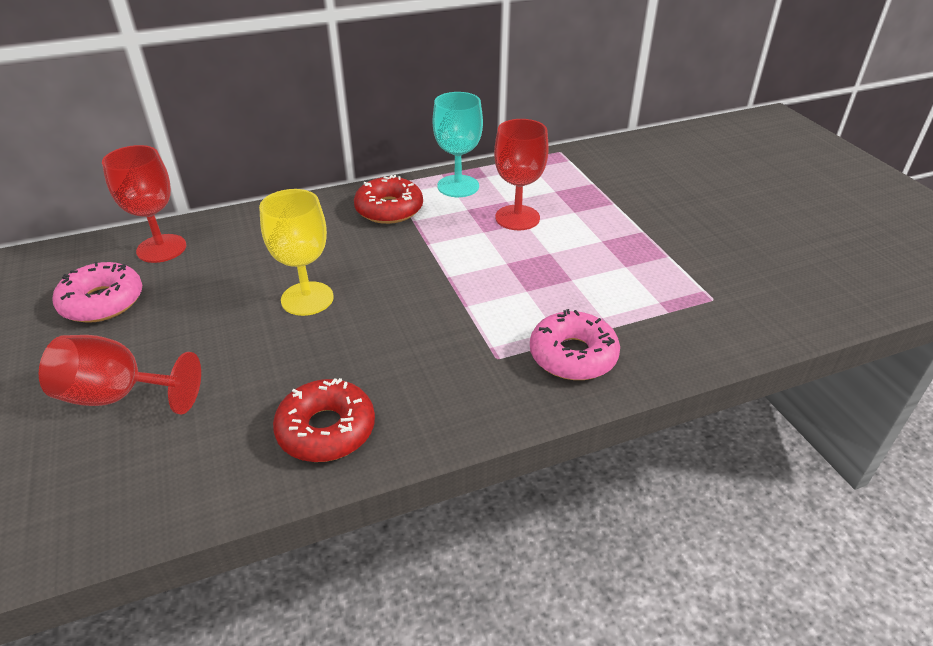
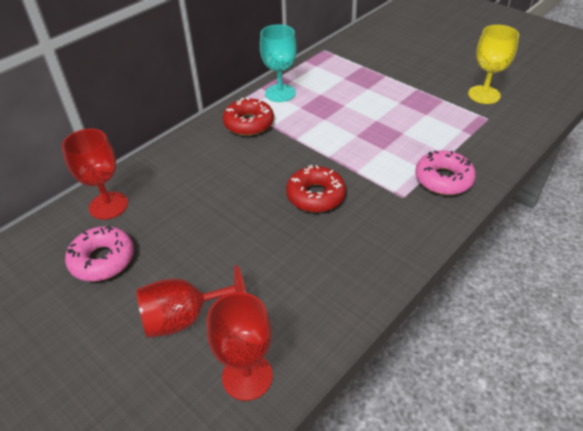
camera: 25 degrees left, 5 degrees up
(307, 299) = (251, 203): yellow goblet -> yellow goblet (484, 95)
(326, 430) = (344, 280): red donut -> red donut (315, 195)
(517, 218) = (337, 103): red goblet -> red goblet (247, 376)

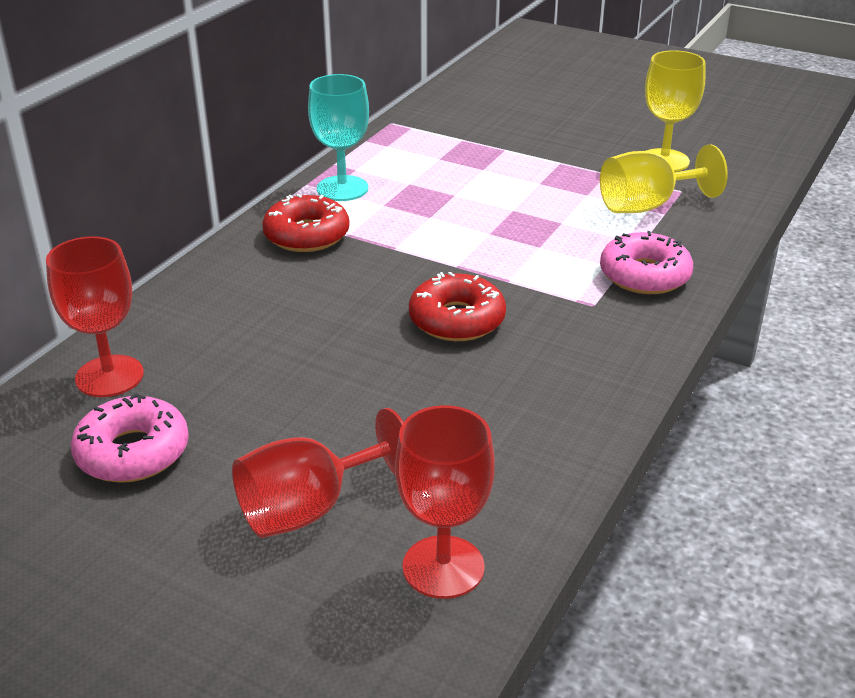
camera: 15 degrees left, 10 degrees down
(462, 127) = (647, 206): none -> yellow goblet

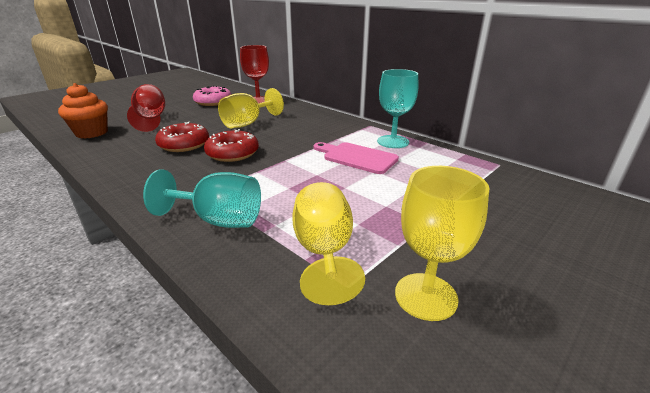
camera: 105 degrees right, 5 degrees down
(299, 344) = (248, 123): none -> yellow goblet
(306, 235) = (341, 130): red donut -> red donut (184, 144)
(417, 211) = (357, 157): none -> pink cutting board
(443, 567) = (91, 133): red goblet -> orange cupcake
(644, 275) = (219, 220): pink donut -> turquoise goblet

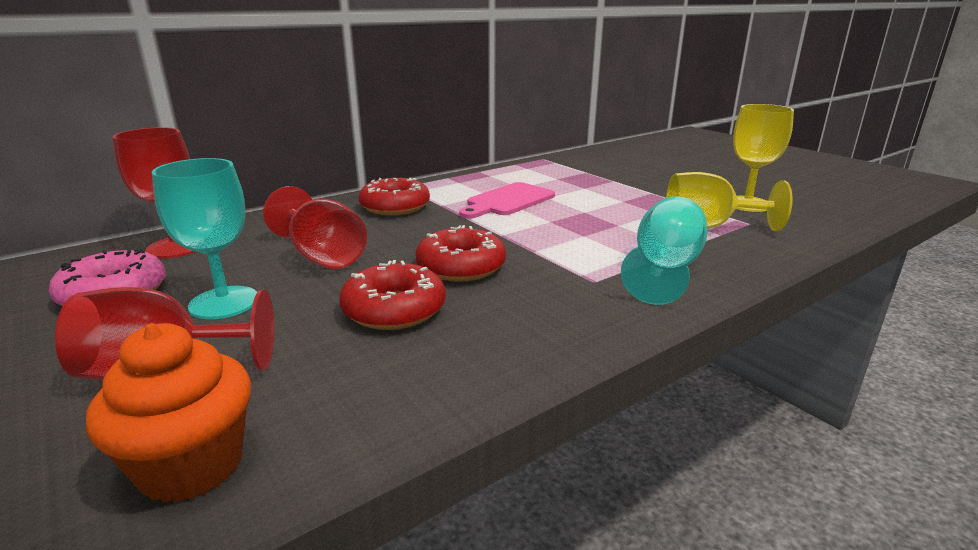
camera: 80 degrees left, 5 degrees down
(248, 123) = (322, 256): yellow goblet -> red goblet
(327, 128) = (395, 207): none -> red donut
(393, 142) = (469, 183): turquoise goblet -> turquoise goblet (224, 302)

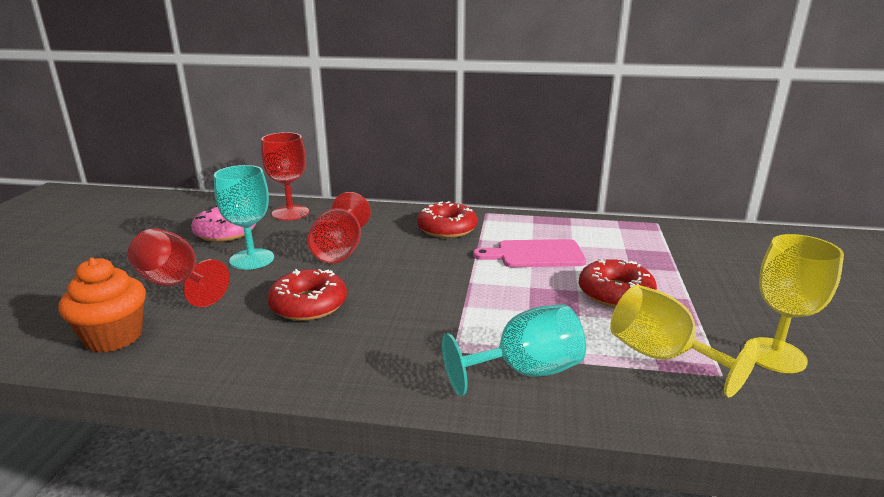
camera: 45 degrees right, 0 degrees up
(461, 266) = (396, 294): red donut -> red donut (615, 293)

